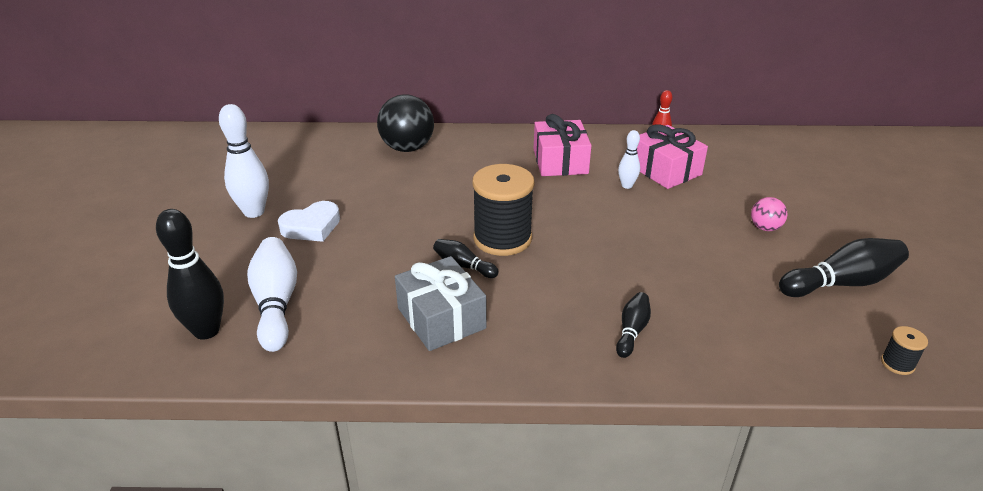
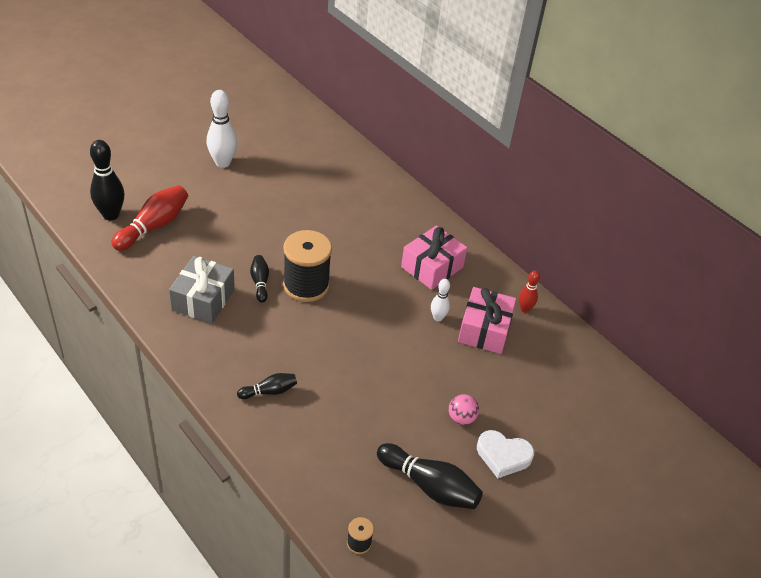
camera: 45 degrees right, 10 degrees up
(276, 304) = (154, 226): white bowling pin -> red bowling pin
(312, 227) = (233, 195): white heart -> white heart (503, 456)
(407, 148) = (363, 183): black ball -> none

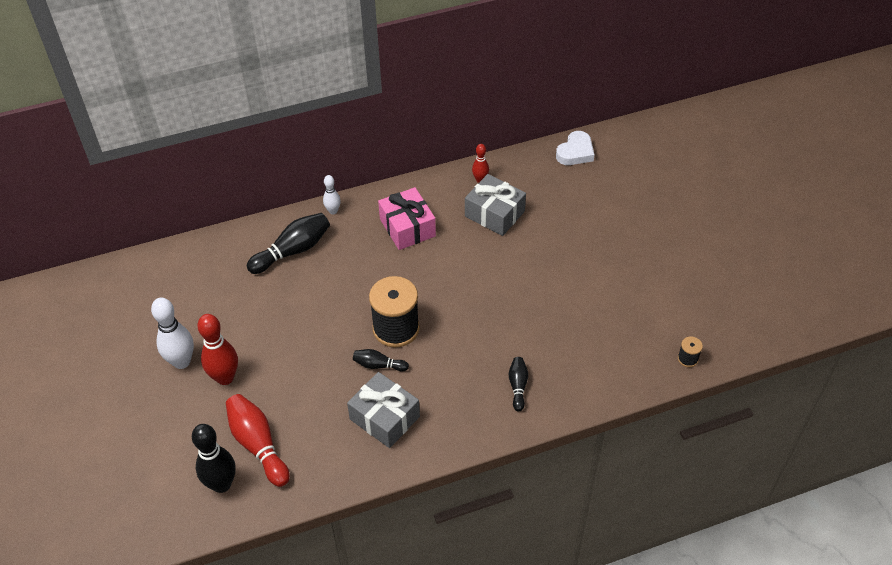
camera: 65 degrees left, 5 degrees up
(215, 191) = (225, 377): none -> red bowling pin
(429, 486) = (645, 298): black bowling pin -> black bowling pin (293, 251)
(438, 317) = (470, 241): white bowling pin -> white bowling pin (333, 211)
(461, 418) = (584, 258): pink ball -> none
(484, 330) = (494, 214): pink gift -> grey gift
(503, 456) = (627, 243): white heart -> white heart (575, 152)

